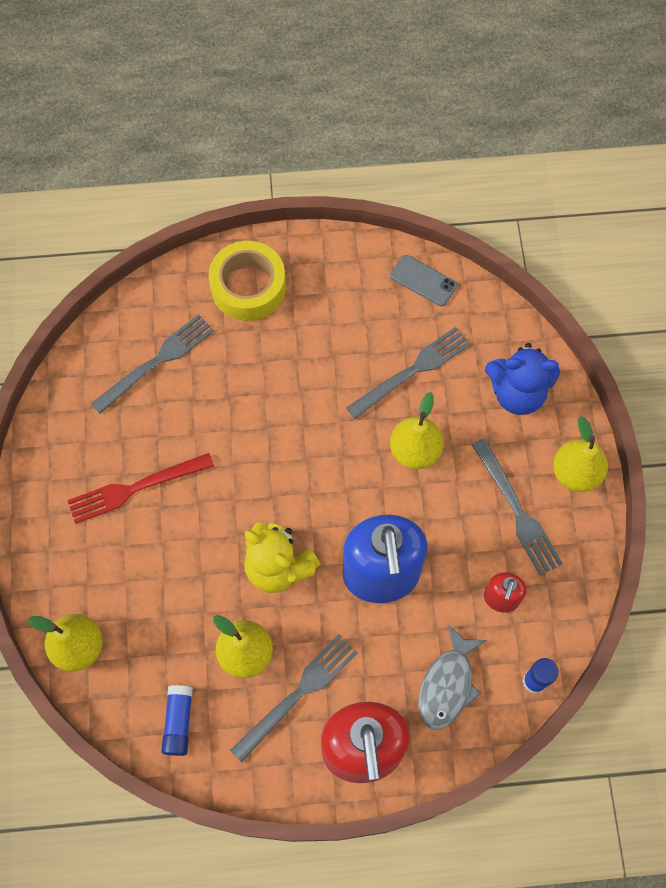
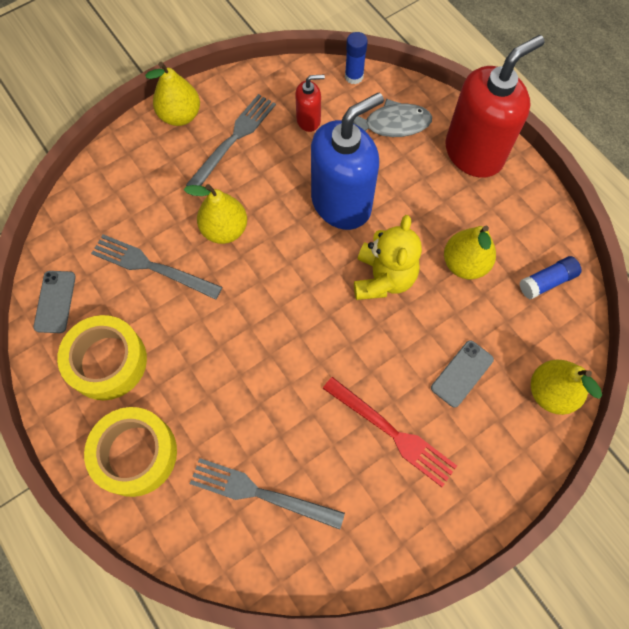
camera: 120 degrees left, 0 degrees up
(145, 579) = (462, 373): none -> grey phone
(298, 693) = (467, 212): grey fork -> none
(341, 298) = (107, 361): none -> yellow tape
(517, 393) = (131, 182): blue teddy bear -> none

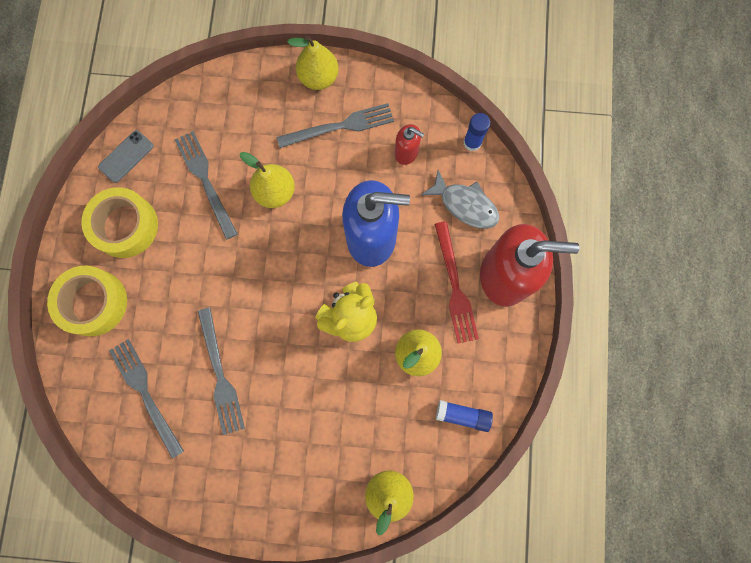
camera: 40 degrees right, 10 degrees up
(316, 418) = (220, 375): none -> grey fork
(392, 433) = (259, 427): red fork -> red fork (455, 287)
(462, 373) = (341, 428): grey phone -> none

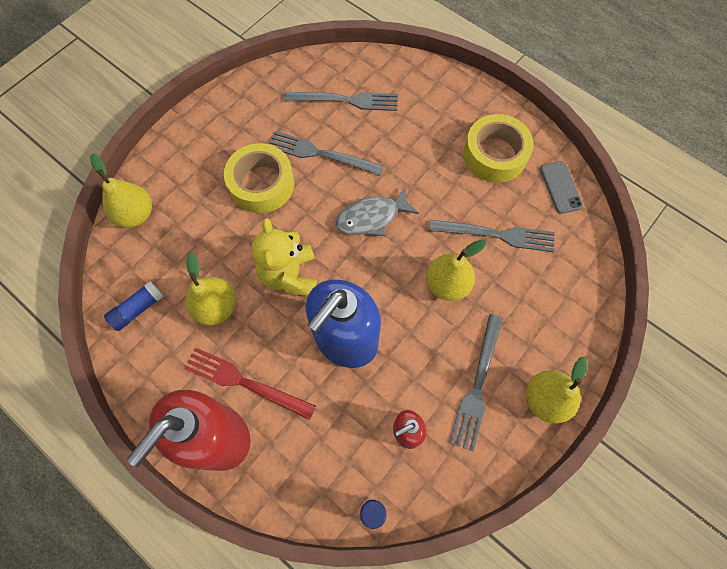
camera: 125 degrees right, 10 degrees down
(93, 303) = (443, 103): yellow tape -> yellow tape (262, 184)
(465, 205) = (313, 452): grey fish -> grey fish (372, 217)

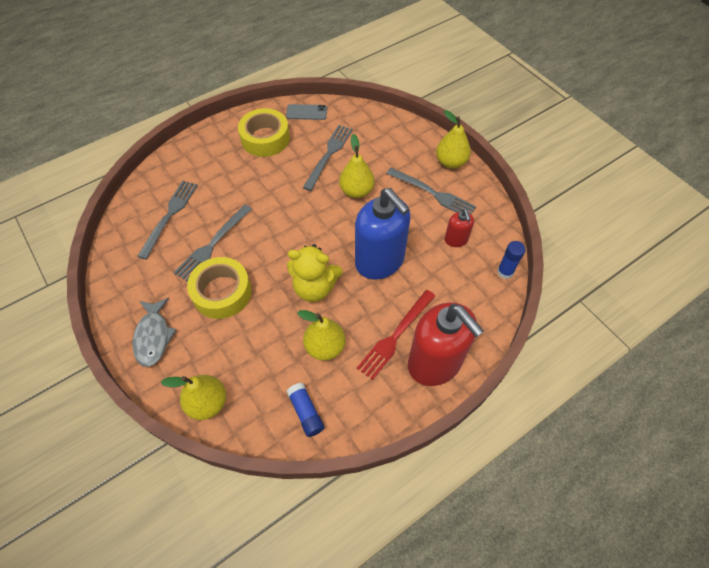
camera: 75 degrees left, 10 degrees down
(372, 217) = (285, 222): grey fish -> grey fish (153, 336)

